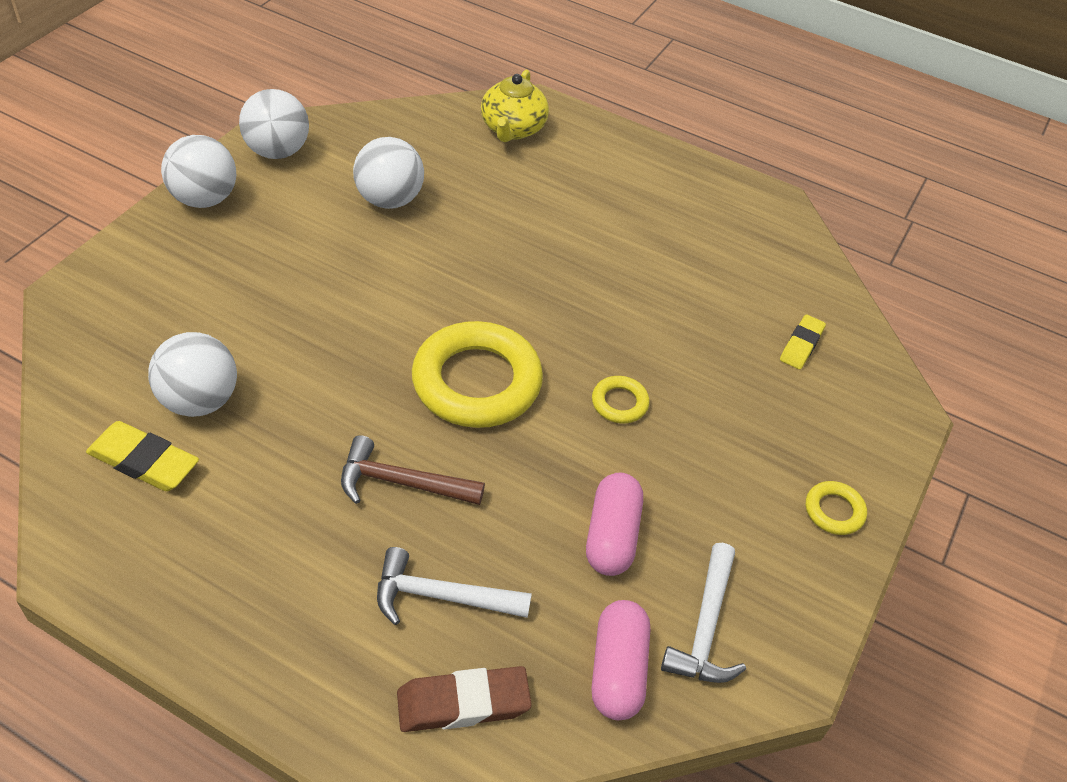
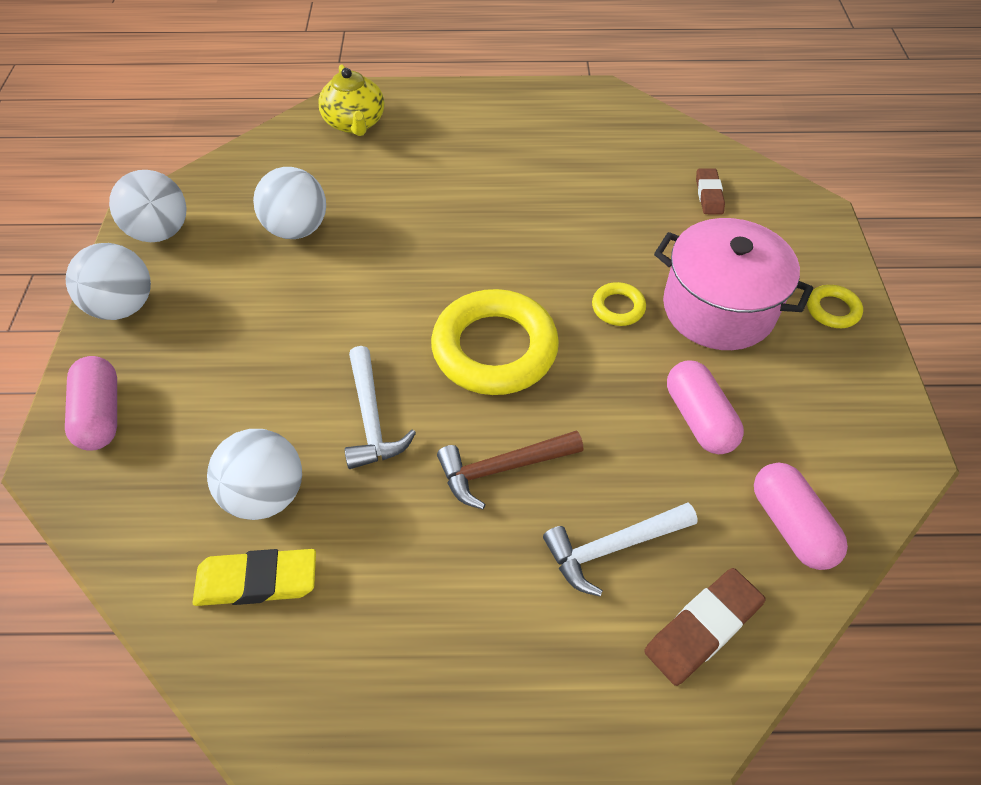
camera: 25 degrees left, 5 degrees up
(126, 275) = (101, 414): none -> pink capsule
(705, 628) = (822, 452): white hammer -> white hammer (372, 419)
(717, 452) = (718, 308): none -> pink pot
(801, 345) = (709, 195): yellow eraser -> brown eraser

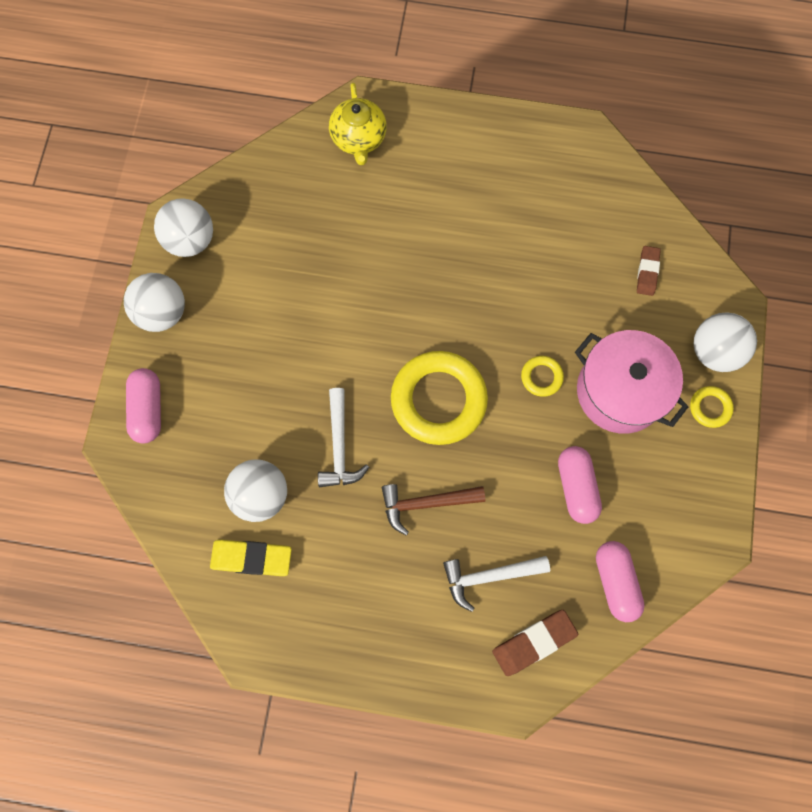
camera: 10 degrees right, 20 degrees up
(297, 229) = (299, 255): white ball -> white ball (714, 351)

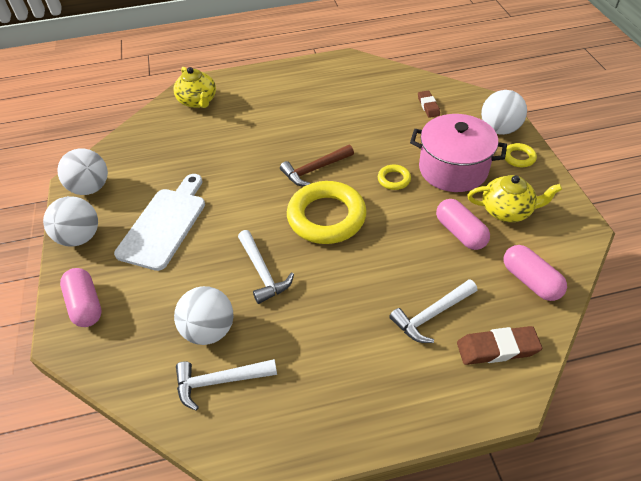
camera: 20 degrees left, 25 degrees down
(251, 558) = (220, 381): yellow eraser -> white hammer
(257, 333) = (165, 224): none -> white cutting board
(426, 503) = (352, 284): brown hammer -> brown hammer (314, 170)
(534, 642) = (497, 348): brown eraser -> brown eraser turned 45 degrees clockwise
(647, 480) = (507, 210): none -> yellow teapot

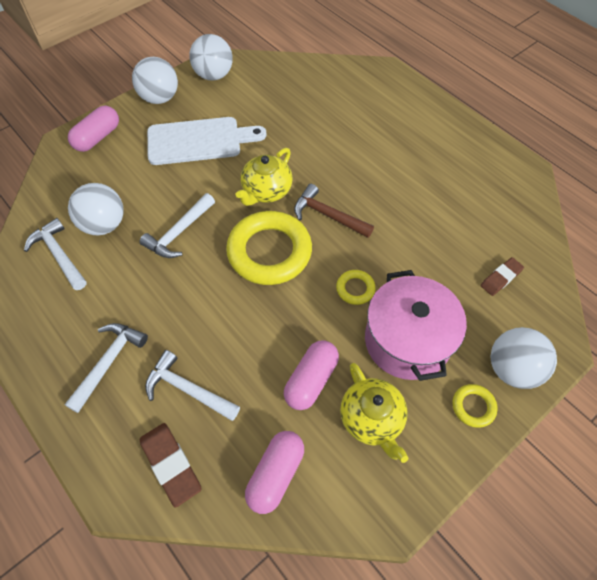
camera: 60 degrees right, 10 degrees up
(198, 101) = (364, 85): yellow teapot -> yellow teapot (266, 191)
(374, 369) = (109, 362): none -> white hammer

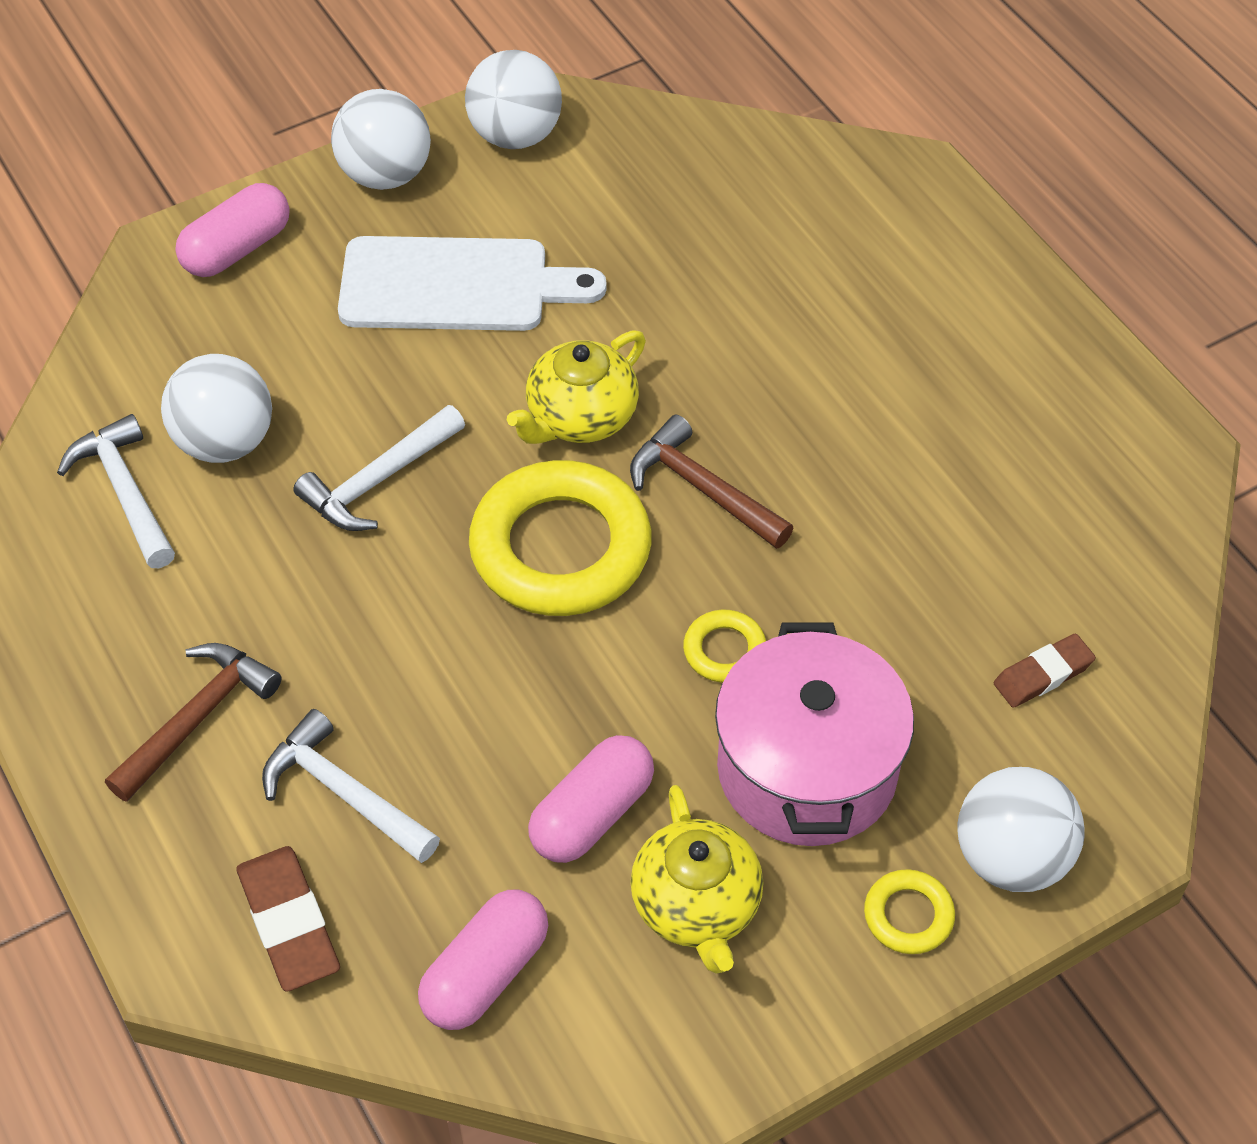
camera: 10 degrees right, 5 degrees down
(109, 362) = (197, 718): white hammer -> brown hammer

